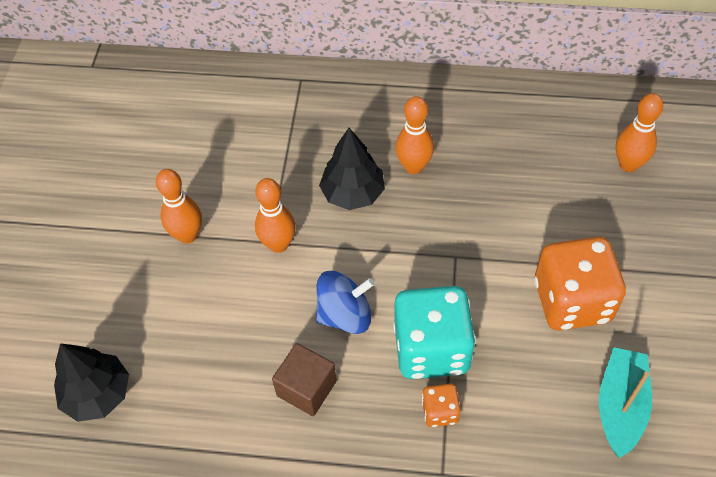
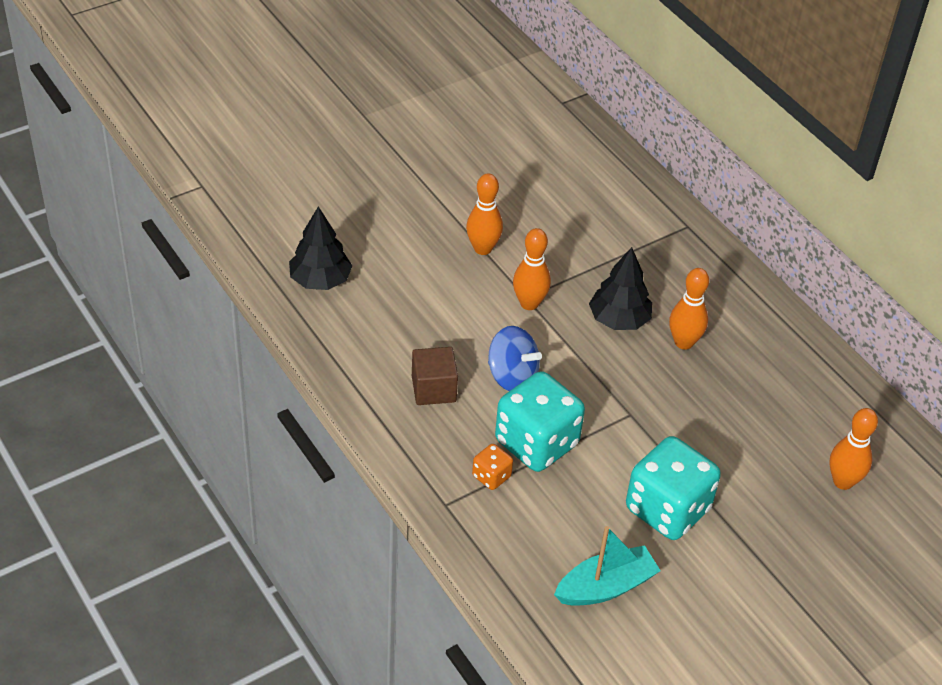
camera: 45 degrees right, 10 degrees down
(572, 301) = (667, 509): orange dice -> turquoise dice

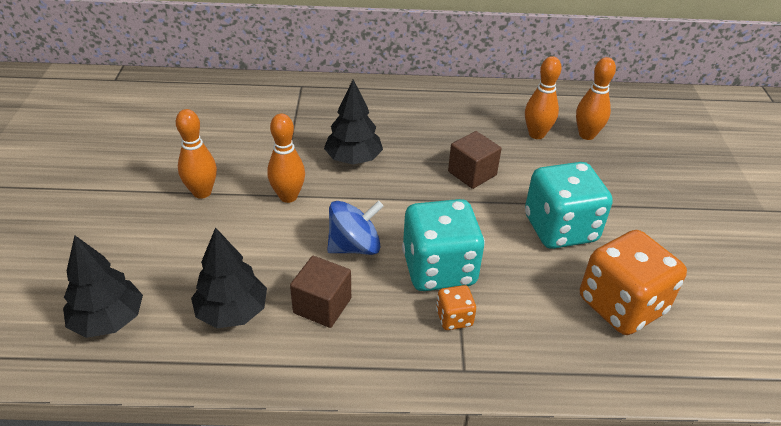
camera: 55 degrees left, 5 degrees down
(383, 341) = (232, 312): none -> black tree
(606, 587) = (621, 305): turquoise boat -> orange dice
(683, 342) = (405, 140): orange bowling pin -> orange bowling pin (536, 134)
(684, 413) = (472, 173): none -> brown cube

